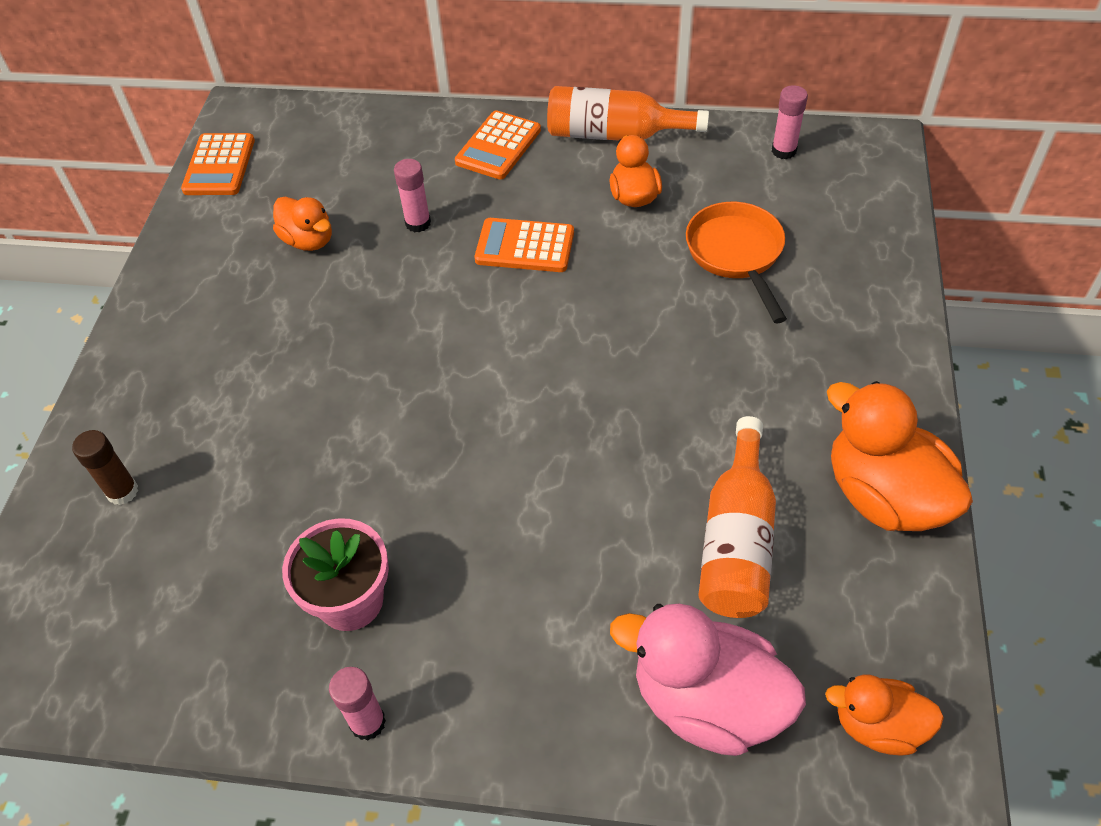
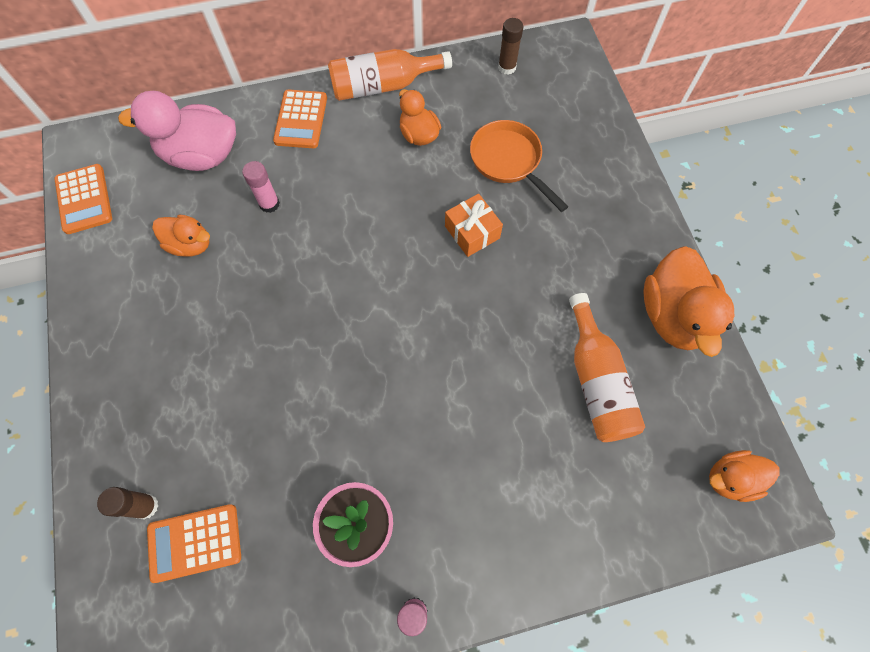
camera: 25 degrees left, 15 degrees up
(525, 246) = (358, 200): orange calculator -> orange calculator (195, 543)
(650, 319) = (472, 232): none -> orange gift
(707, 702) = (625, 504): pink duck -> pink duck (201, 155)
(783, 151) = (507, 67): pink glue stick -> brown glue stick
(883, 495) = (673, 315): orange duck -> orange duck turned 120 degrees counterclockwise

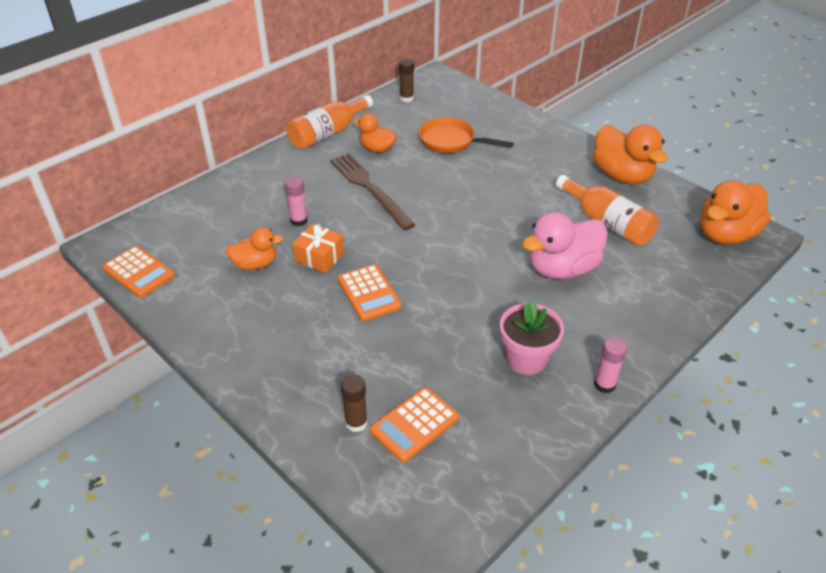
camera: 30 degrees left, 25 degrees down
(201, 155) = (219, 214): pink duck -> pink duck (562, 269)
(301, 120) = (282, 169): orange calculator -> orange calculator (369, 293)
(370, 192) = (369, 188): none -> brown fork
(472, 232) = (459, 183): orange gift -> orange gift (319, 257)
(730, 479) = (726, 234): orange duck -> orange duck, size x1.71

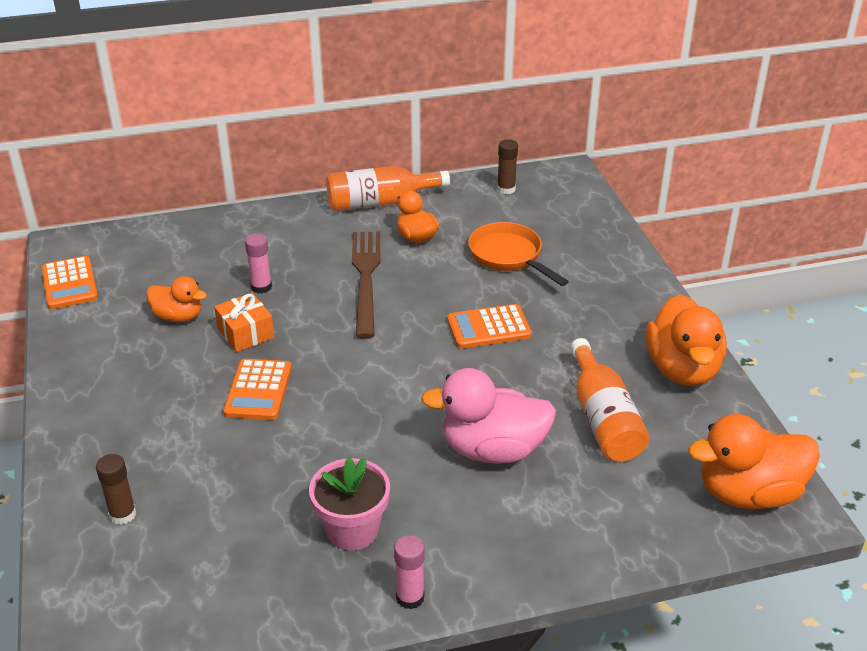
camera: 30 degrees right, 5 degrees down
(414, 425) = (174, 543): orange calculator -> orange calculator (489, 328)

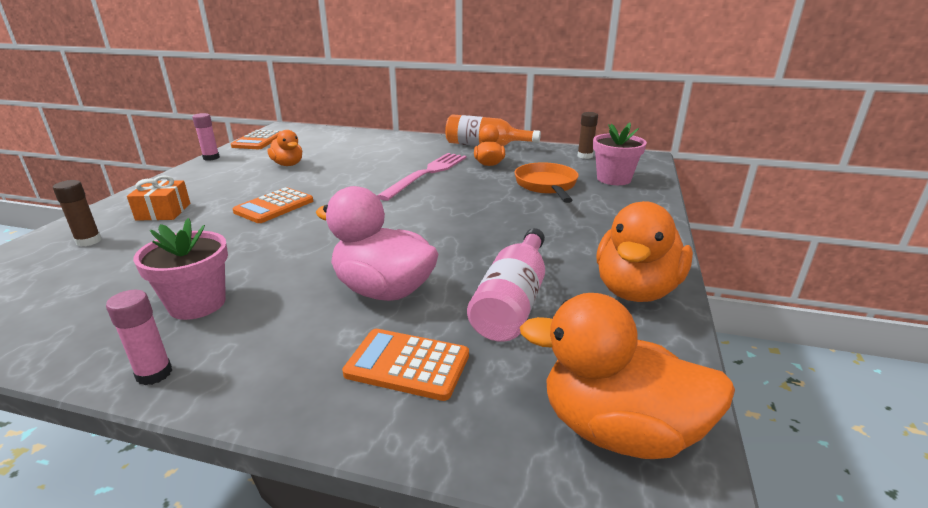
camera: 30 degrees right, 10 degrees down
(245, 333) = (312, 180): orange gift -> orange gift (163, 212)
(261, 287) = (355, 163): pink glue stick -> pink glue stick (211, 158)
(365, 278) = (426, 174): brown fork -> pink fork
(489, 328) = (481, 217): orange calculator -> orange calculator (407, 365)
(564, 222) = (613, 179): none -> pink flower pot
(603, 418) = (512, 301): orange bottle -> pink bottle

